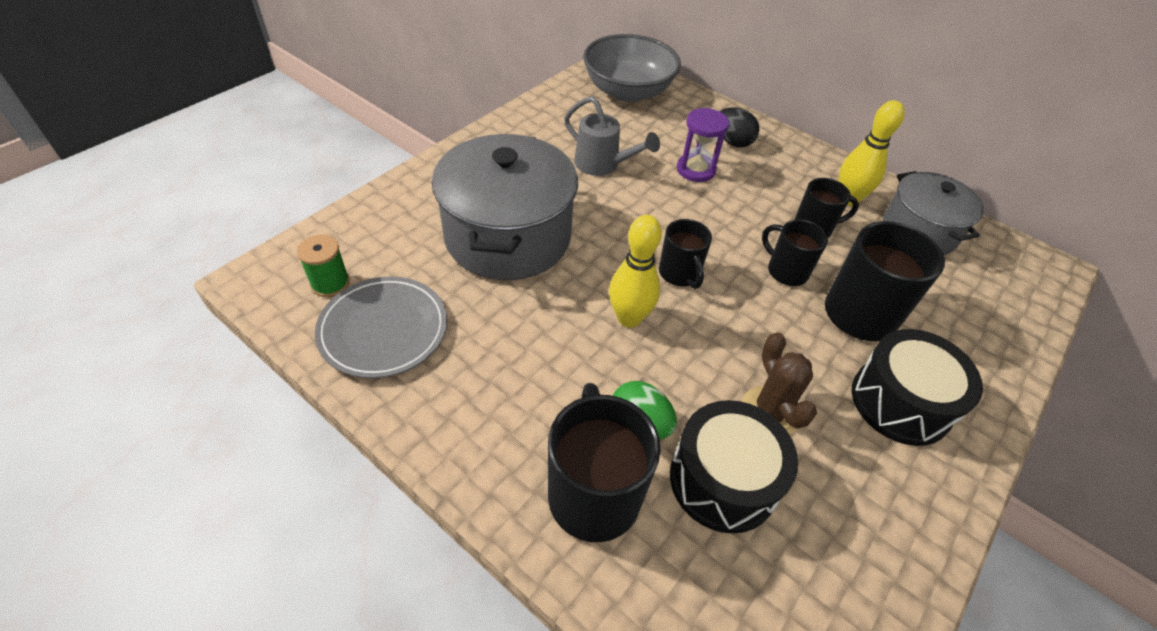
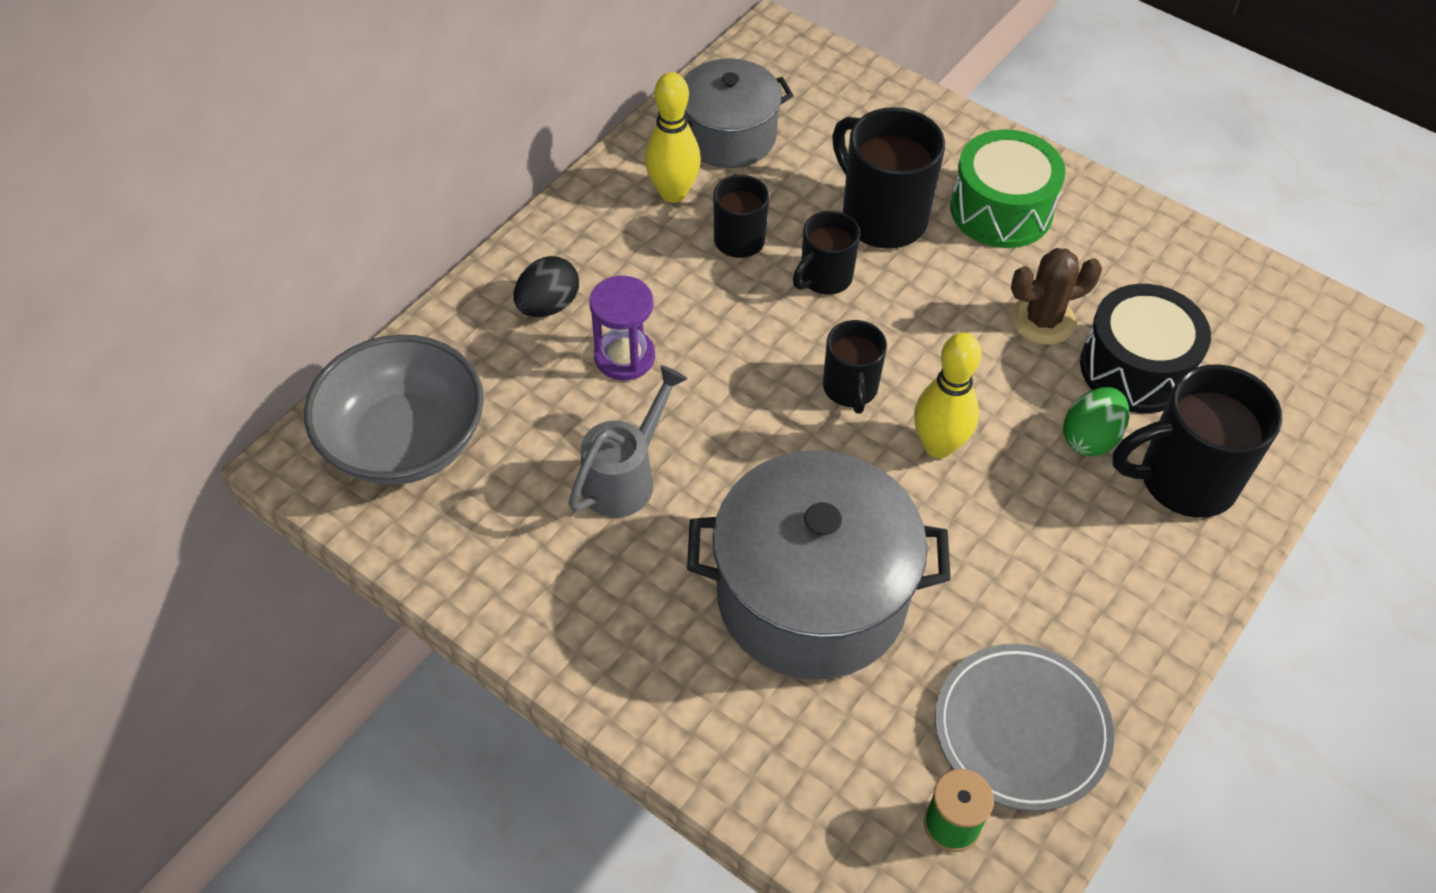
camera: 90 degrees left, 5 degrees up
(679, 274) = (850, 389): black mug -> black mug turned 105 degrees clockwise
(900, 402) = (1001, 210): black drum -> green drum

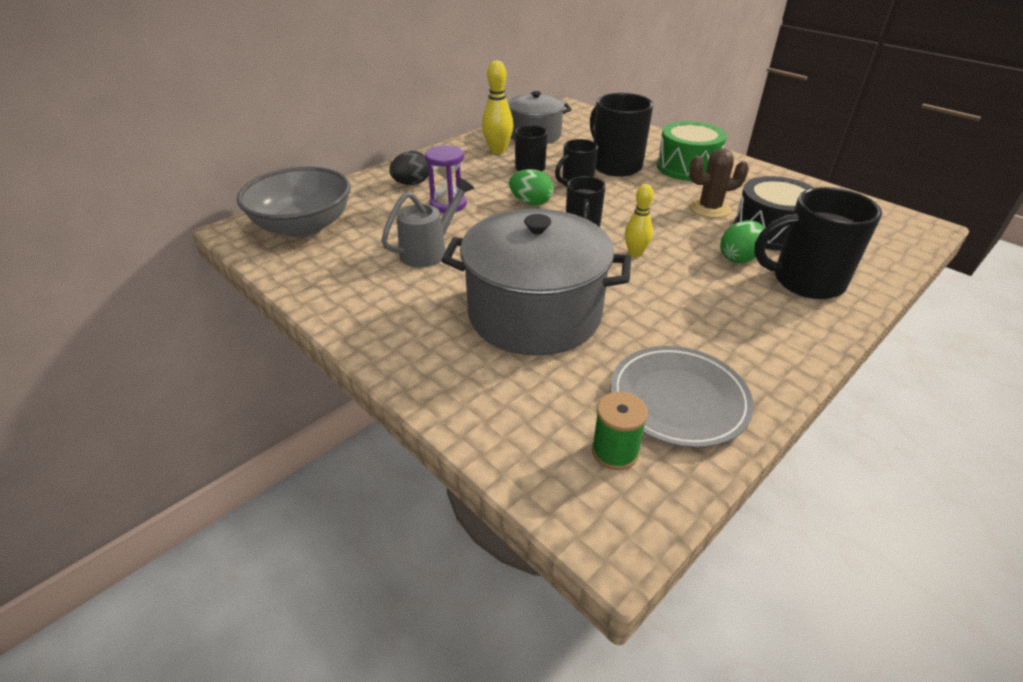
camera: 10 degrees right, 15 degrees down
(758, 336) = (531, 202): none -> green egg
(938, 445) = (635, 253): yellow bowling pin -> yellow bowling pin, size x0.66

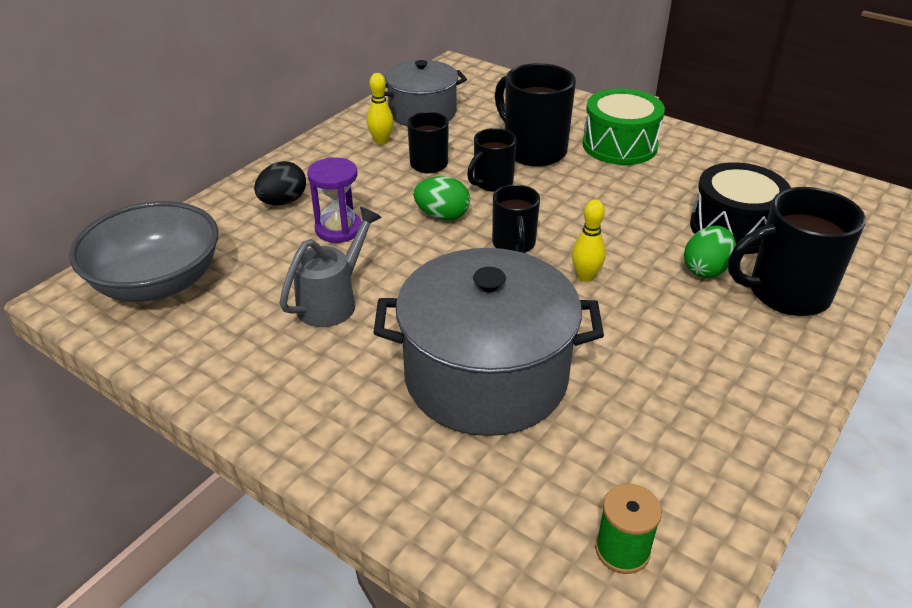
camera: 10 degrees left, 0 degrees up
(498, 151) = (381, 141): yellow bowling pin -> yellow bowling pin, size x0.66
(678, 400) = (678, 471): grey plate -> none
(709, 208) = (658, 202): brown cactus -> none

